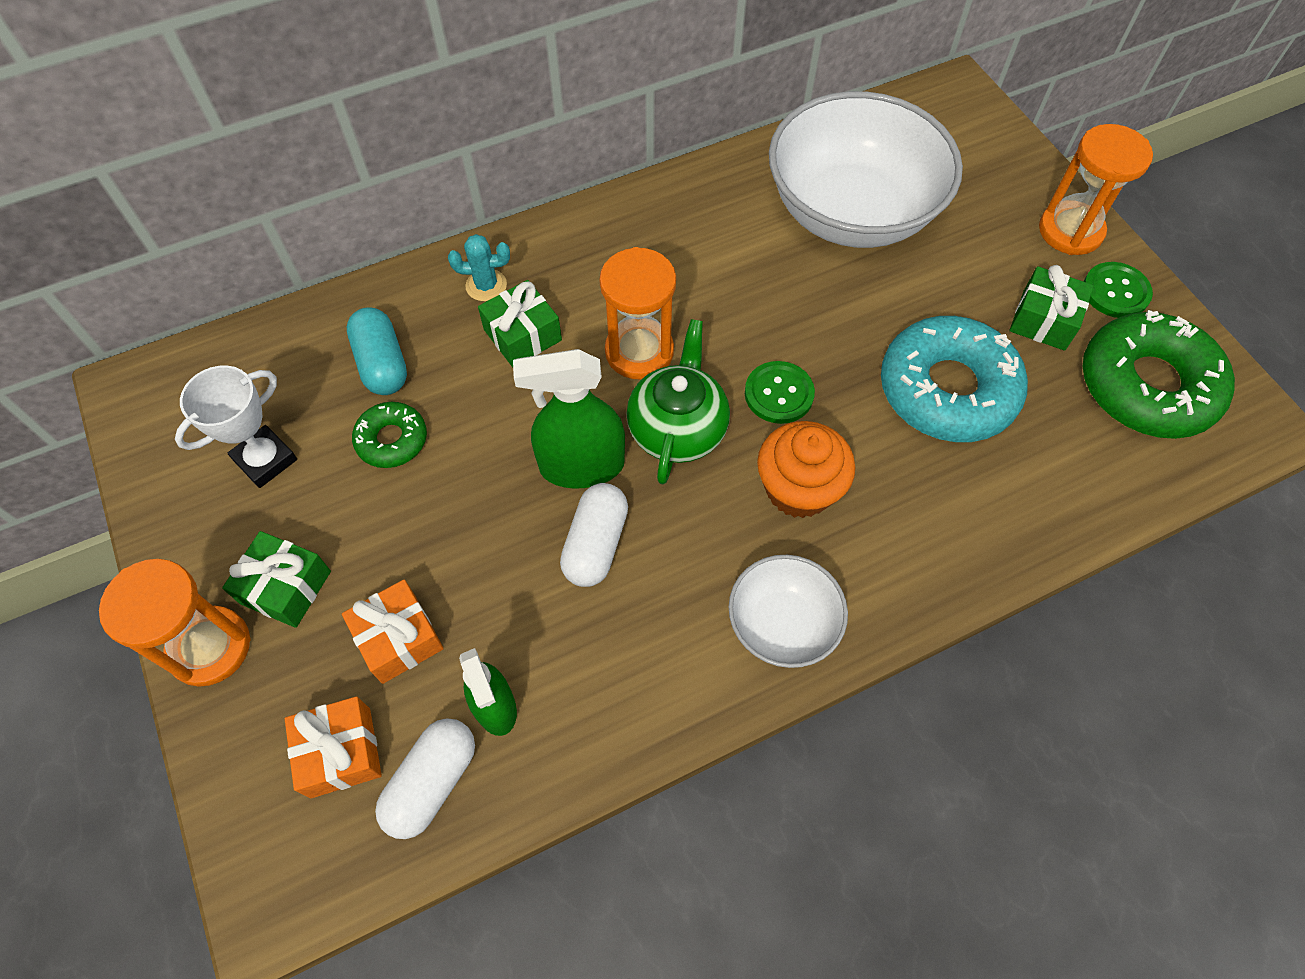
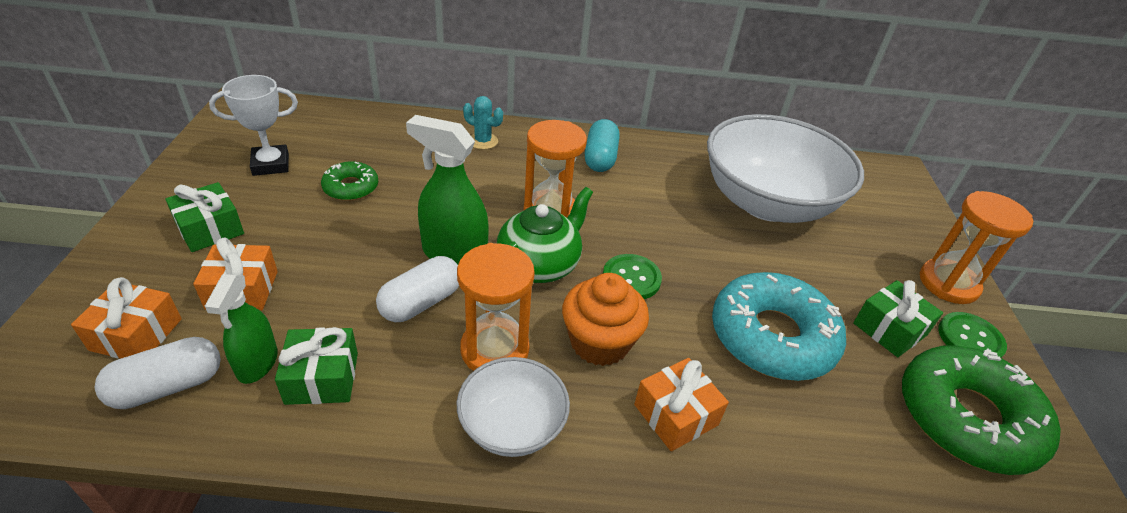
camera: 25 degrees right, 20 degrees down
(210, 647) = (134, 237): orange hourglass -> orange hourglass (494, 349)
(382, 364) = (384, 150): turquoise capsule -> turquoise capsule (600, 158)
(522, 335) = (482, 173): green gift -> green gift (322, 378)
(913, 527) = (676, 415): none -> orange gift

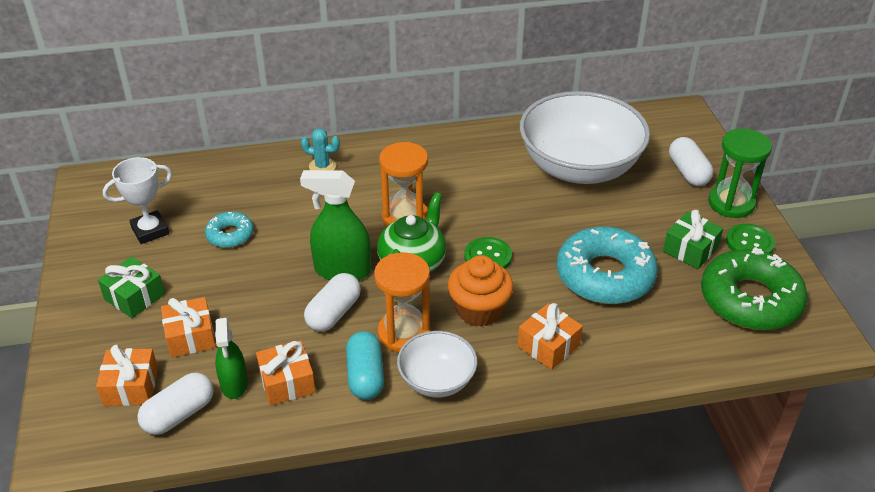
camera: 10 degrees left, 0 degrees up
(322, 378) = (287, 382): green gift -> orange gift
(351, 187) = (230, 235): green donut -> turquoise donut
(600, 158) = (429, 159): turquoise capsule -> turquoise capsule (365, 376)
(897, 236) = (688, 172): none -> white capsule
(948, 284) = (731, 203): orange hourglass -> green hourglass

